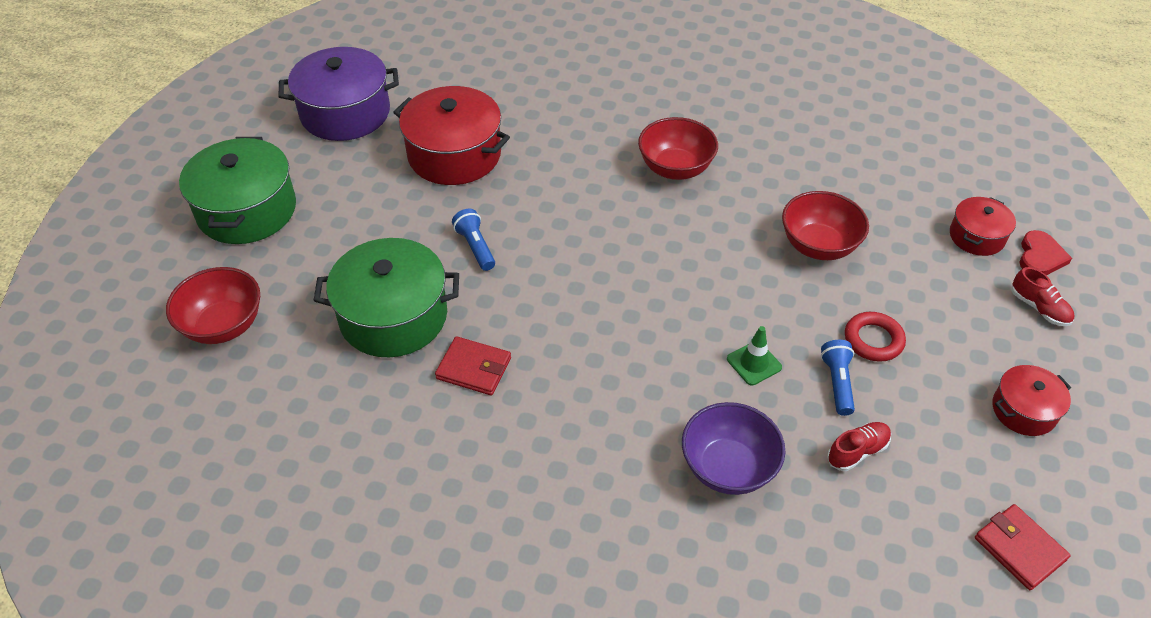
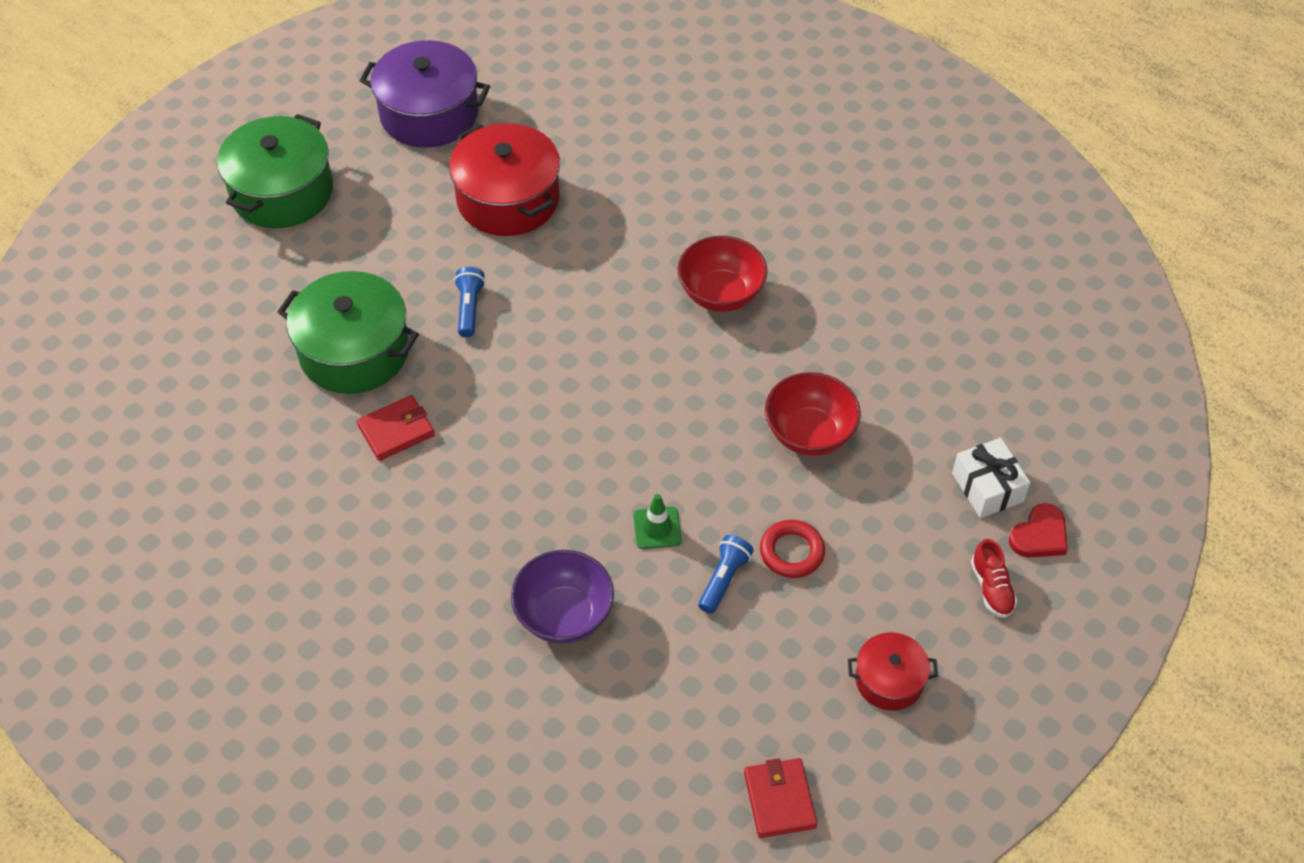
camera: 25 degrees right, 5 degrees up
(223, 325) = (204, 304): red bowl -> none
(474, 368) = (396, 430): red wallet -> red wallet turned 75 degrees counterclockwise
(857, 451) = (694, 650): red shoe -> none
(976, 236) = (987, 487): red pot -> white gift

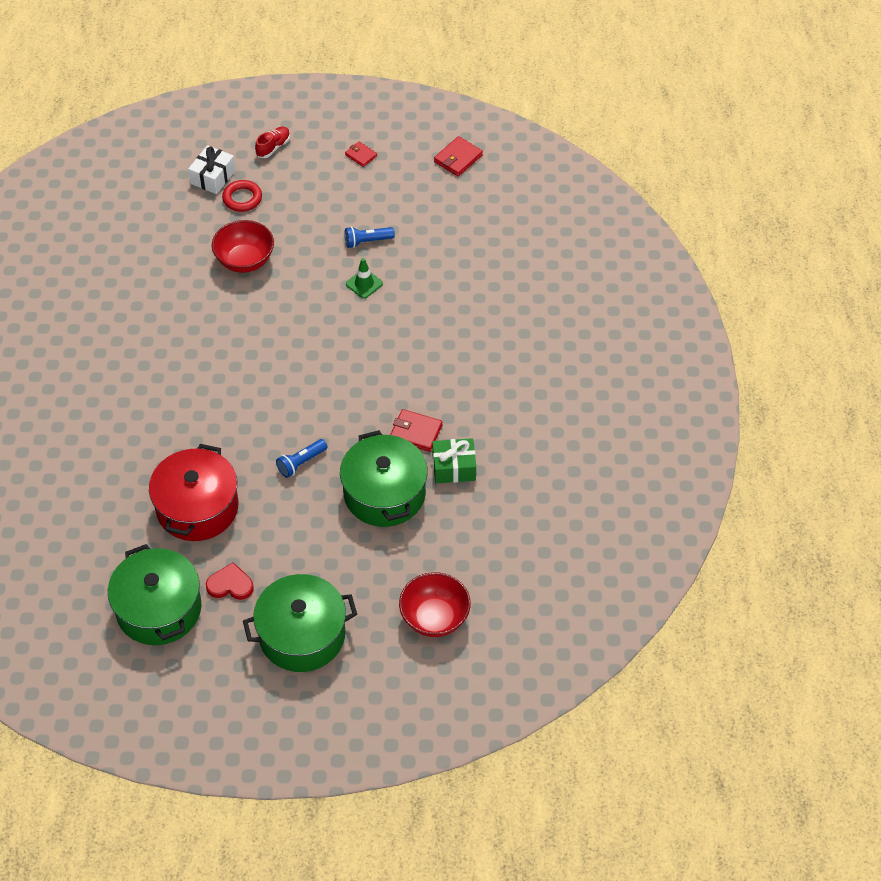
camera: 130 degrees left, 0 degrees up
(315, 432) = (454, 468): none -> green gift
(429, 114) = (159, 609): purple pot -> green pot
(564, 615) = (449, 286): purple bowl -> none
(721, 294) = (180, 355): red bowl -> red bowl (434, 618)
(791, 552) = (326, 226): red ring -> red ring (242, 198)
(889, 680) = (361, 155): red pot -> red wallet
(1039, 535) = (224, 145): red heart -> red heart (230, 585)

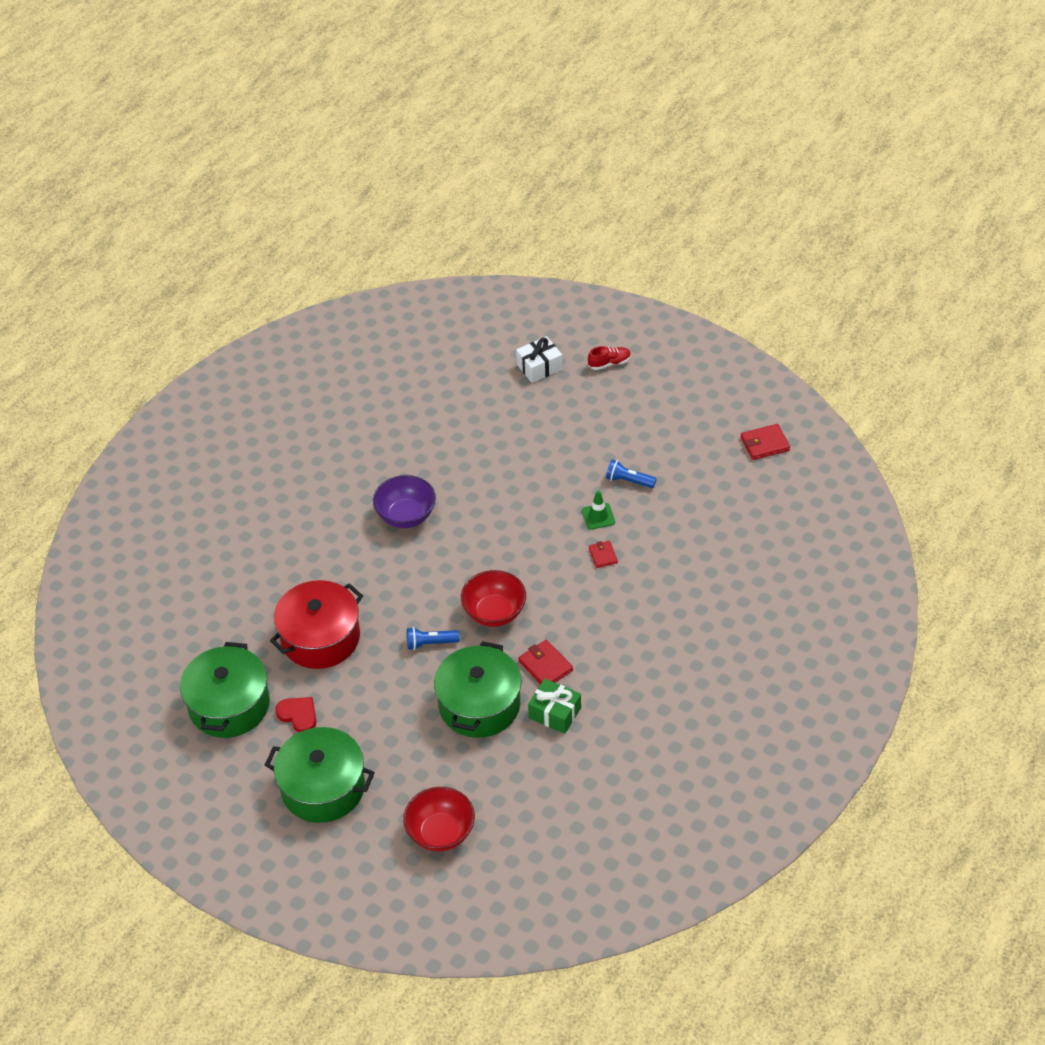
camera: 35 degrees right, 5 degrees down
(192, 363) = (406, 516): none -> purple bowl
(242, 198) = (550, 396): red ring -> none
(245, 260) = (513, 450): red bowl -> red bowl (494, 613)
(361, 155) = (680, 403): red wallet -> red wallet (603, 555)

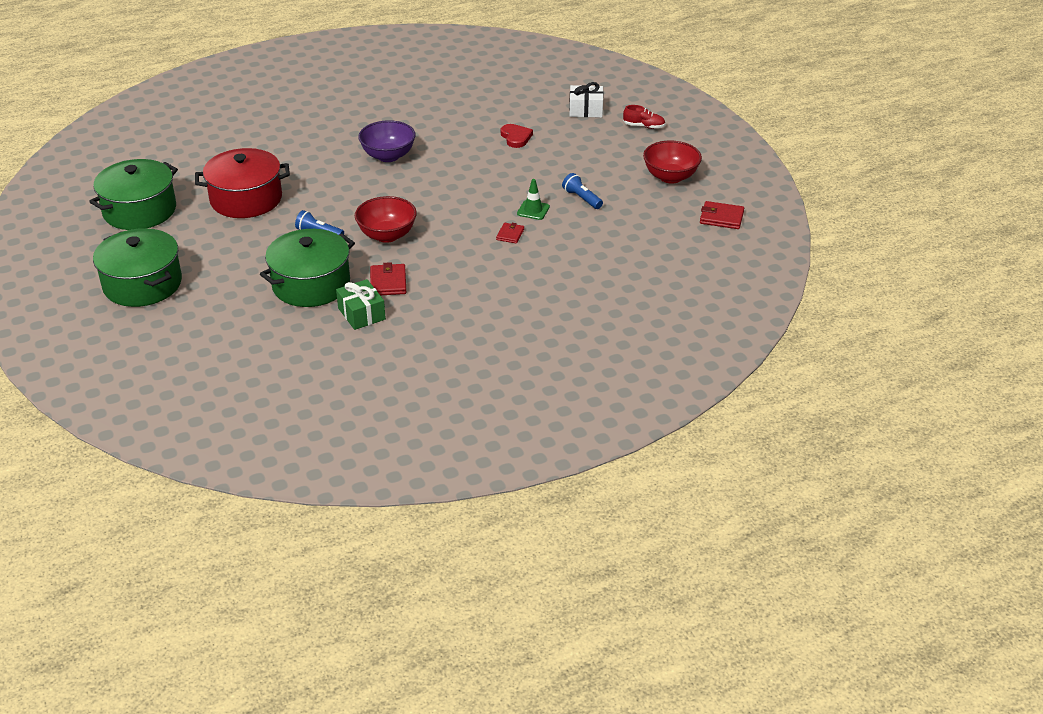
camera: 30 degrees right, 10 degrees down
(298, 715) = (177, 236): red heart -> red heart (516, 137)
(441, 833) = (190, 349): red bowl -> red bowl (670, 177)

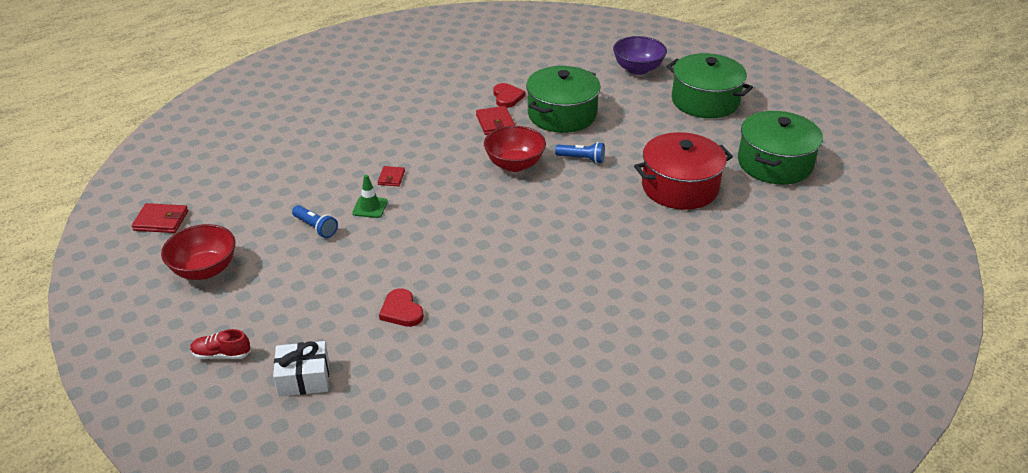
camera: 170 degrees right, 0 degrees up
(361, 314) = (507, 97): green gift -> red heart
(388, 156) = (555, 261): purple bowl -> purple bowl (637, 69)

